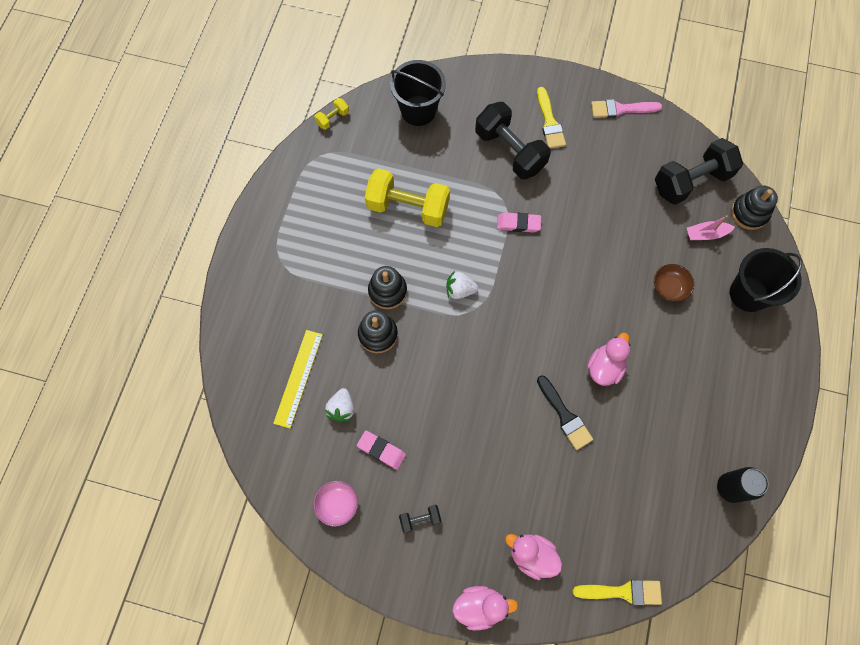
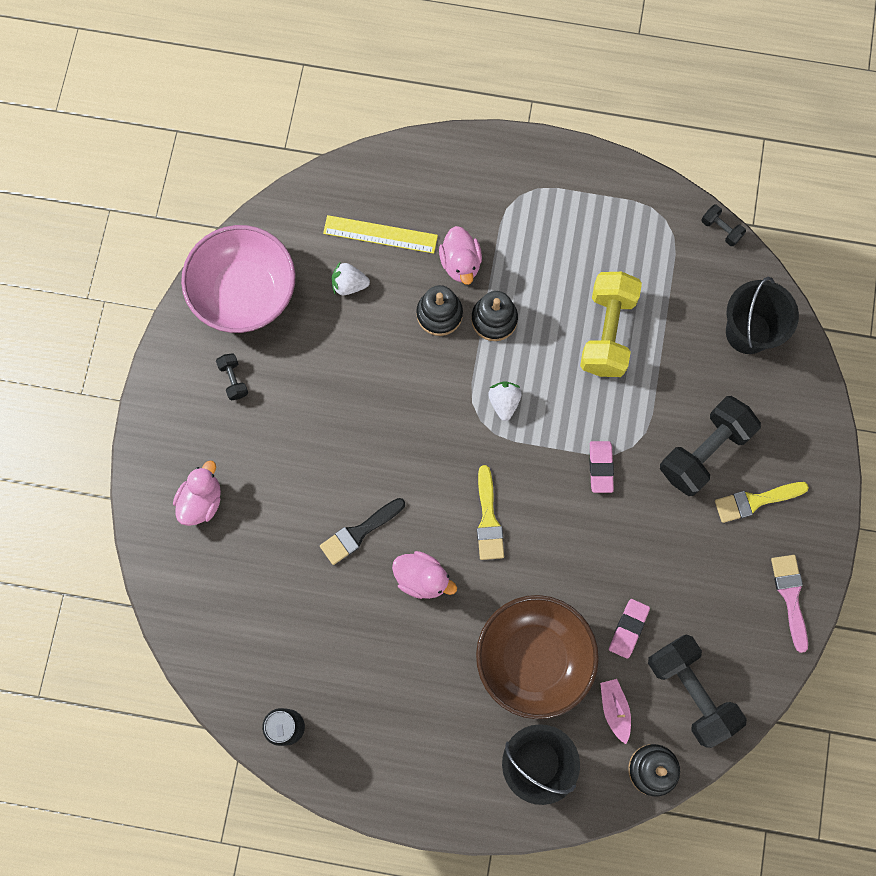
camera: 85 degrees right, 5 degrees up
(333, 118) = (721, 229): yellow dumbbell -> black dumbbell
(337, 504) = (244, 293): pink bowl -> pink bowl, size x2.35
(381, 450) = (305, 332): pink eraser -> pink eraser (628, 629)
(480, 606) = (147, 449): pink duck -> pink duck (460, 263)
(623, 592) = (167, 601): yellow brush -> yellow brush (488, 519)
(669, 287) = (533, 659): brown bowl -> brown bowl, size x2.35

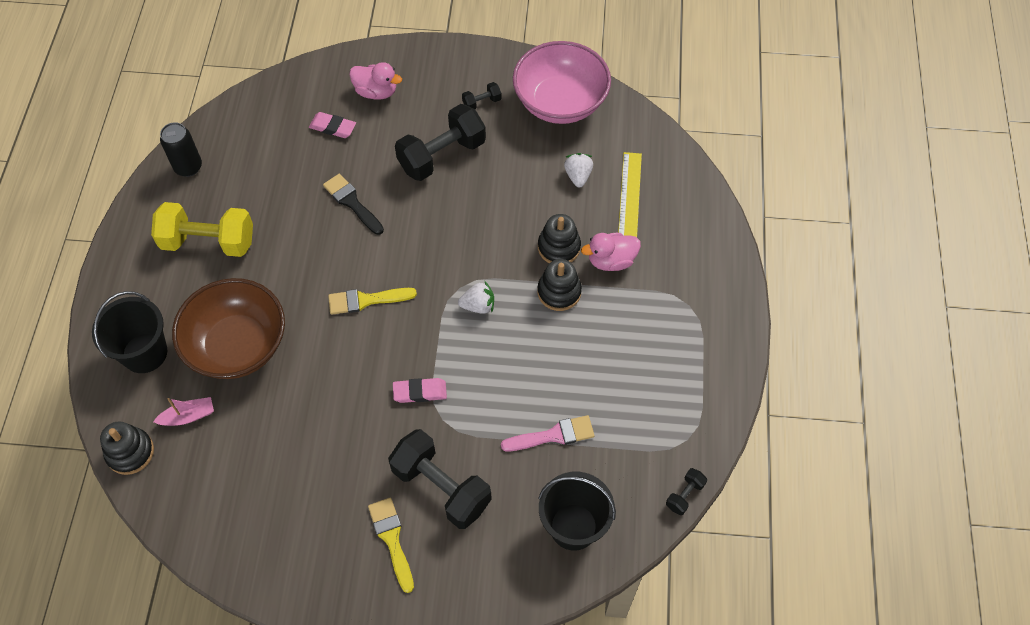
camera: 85 degrees right, 15 degrees down
(422, 578) = (312, 252): pink duck -> none
(607, 332) = (557, 391): yellow dumbbell -> yellow dumbbell (208, 242)
(628, 629) = (263, 424): pink eraser -> pink eraser (333, 127)
(691, 691) = (201, 484): black dumbbell -> black dumbbell (442, 155)
(790, 596) = (293, 577): pink brush -> pink brush (553, 435)

